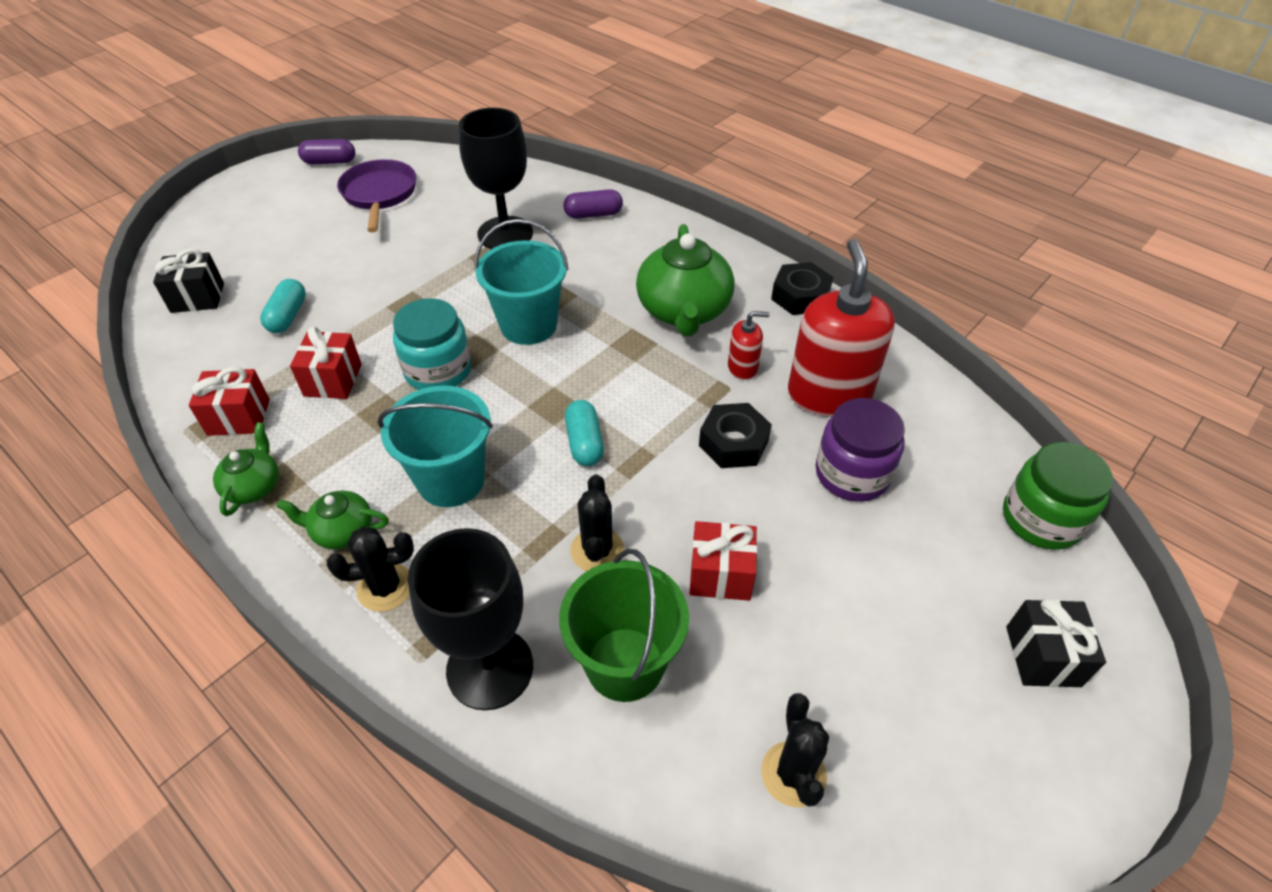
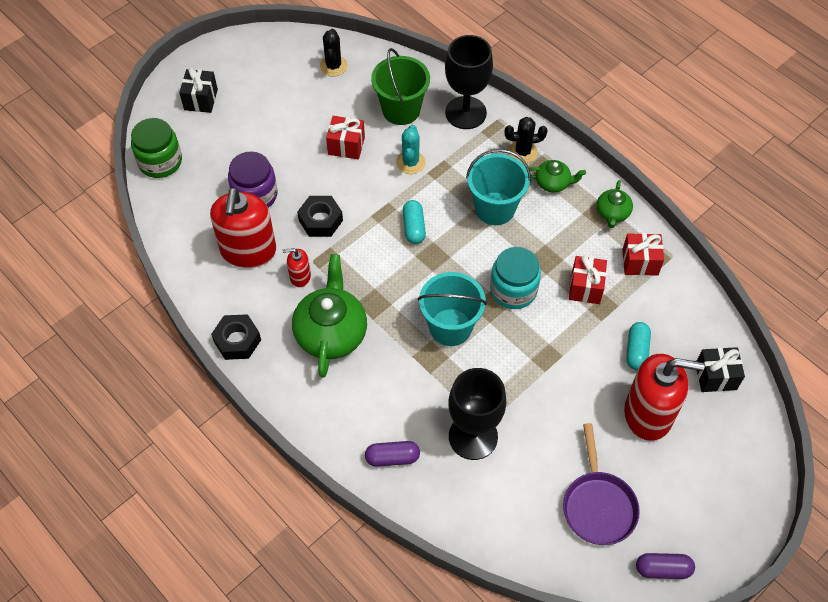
camera: 175 degrees left, 10 degrees up
(298, 261) = (648, 414): none -> red soap dispenser
(597, 550) = (410, 162): black cactus -> turquoise cactus

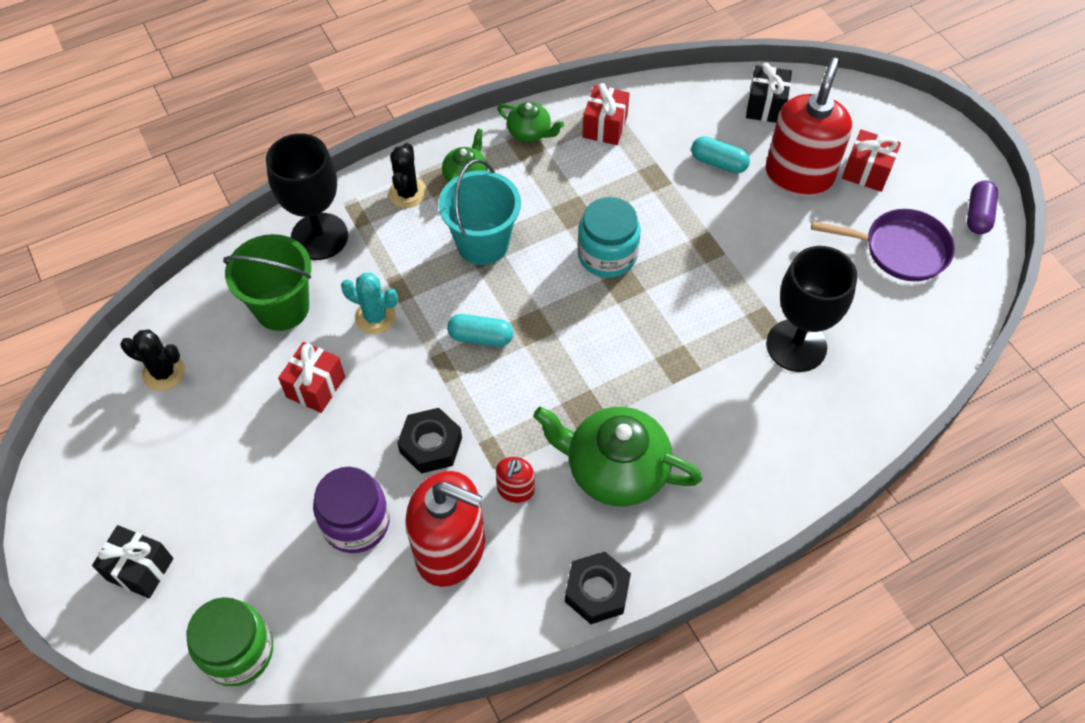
camera: 75 degrees left, 0 degrees up
(392, 457) = (809, 437): purple capsule -> none
(450, 327) = (642, 332): turquoise bucket -> none
(585, 287) = (624, 185): red gift -> red gift (866, 172)

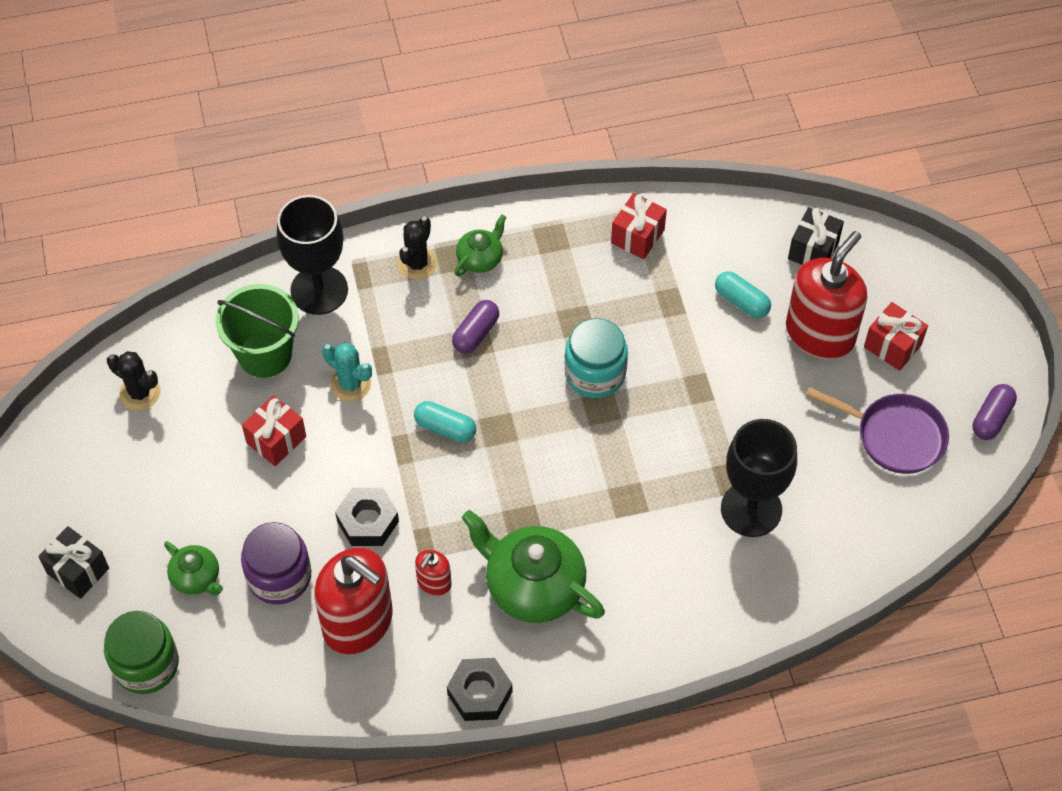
camera: 15 degrees right, 0 degrees up
(482, 243) = (476, 333): turquoise bucket -> purple capsule
(530, 132) = (559, 225): green teapot -> green teapot (196, 577)

